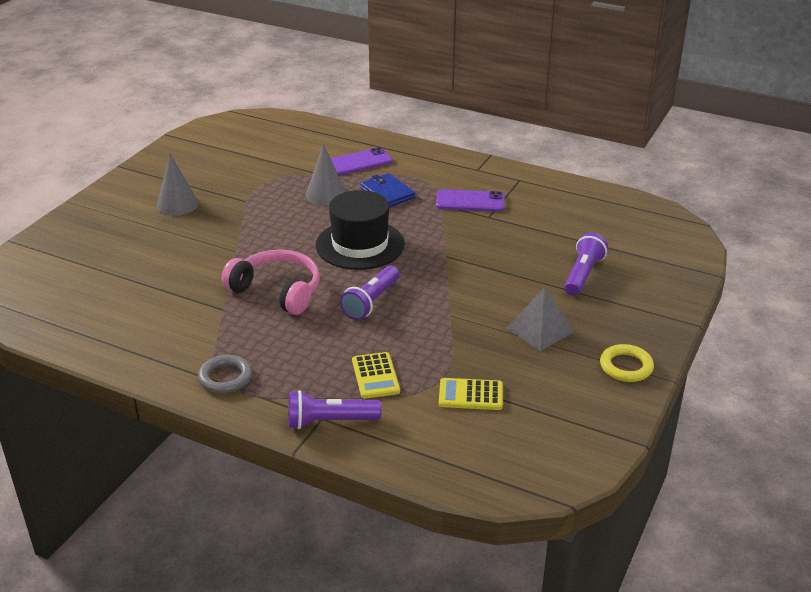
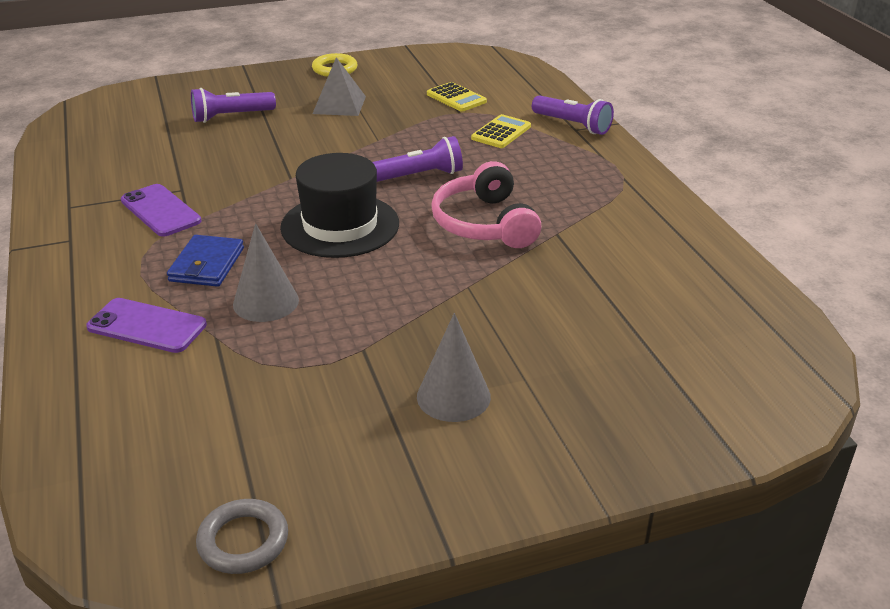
camera: 135 degrees left, 0 degrees up
(225, 378) = (618, 181): grey ring -> grey ring (243, 541)

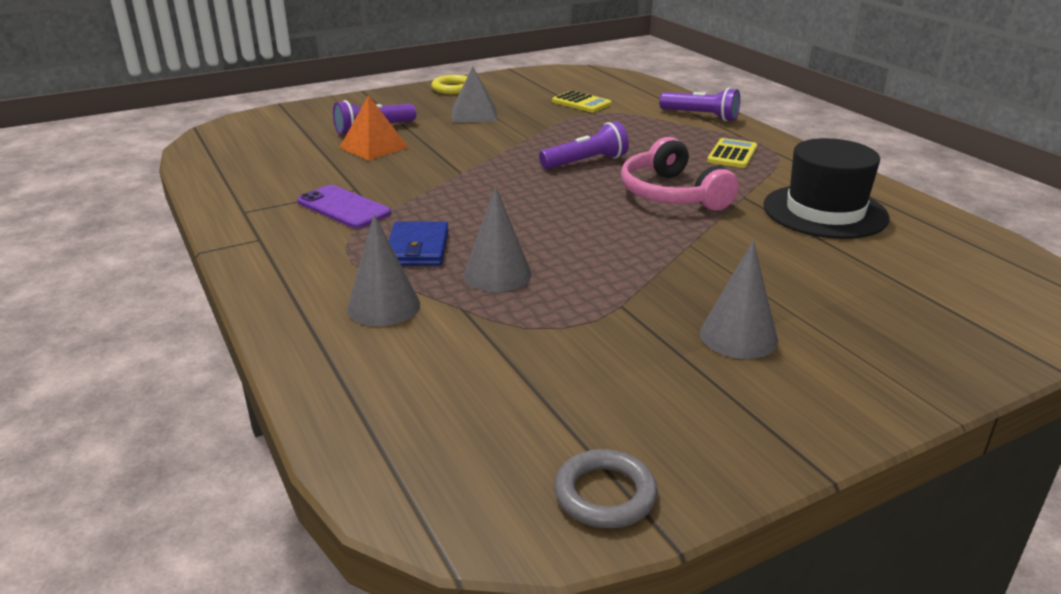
camera: 10 degrees left, 5 degrees down
(147, 326) = (383, 306): purple phone -> grey cone
(221, 139) = (373, 147): none -> orange pyramid
(340, 225) = (533, 206): black hat -> black hat (825, 212)
(501, 132) = (640, 125): yellow calculator -> yellow calculator (732, 154)

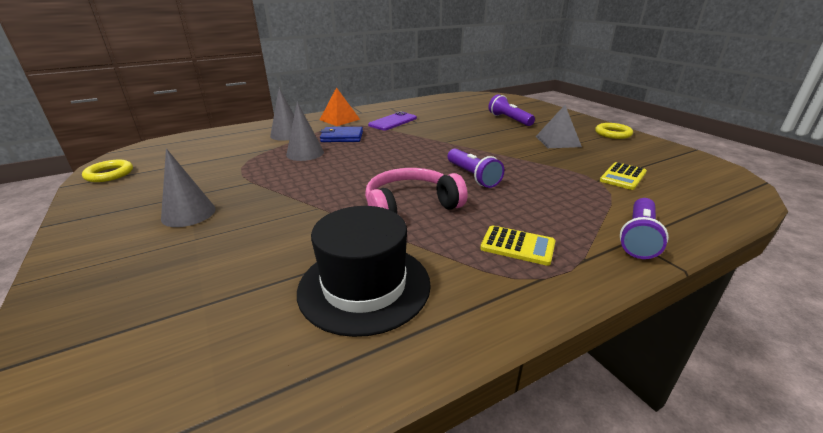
camera: 90 degrees right, 0 degrees up
(373, 147) = (479, 121): orange pyramid -> orange pyramid (339, 119)
(605, 494) = (109, 174): grey ring -> yellow ring

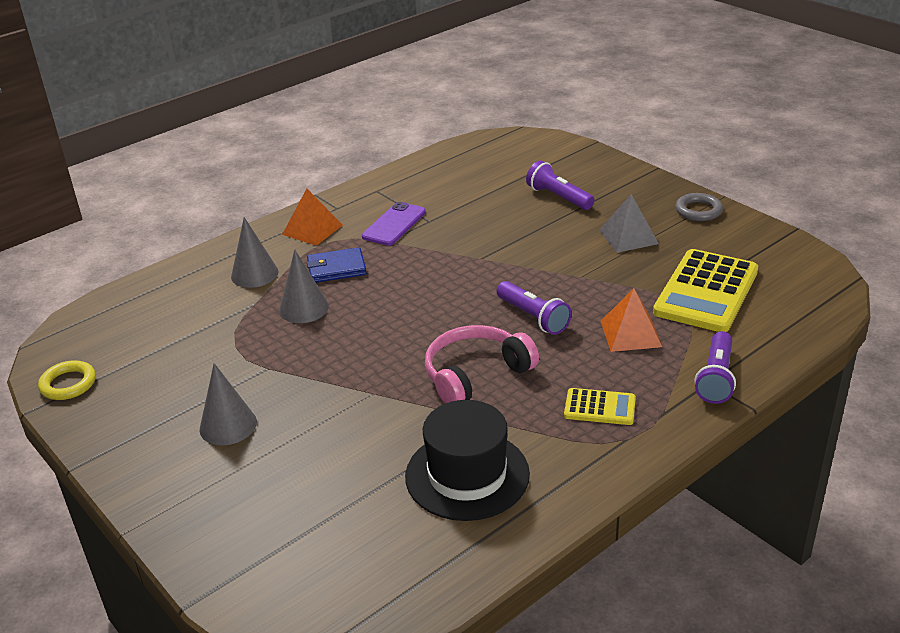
camera: 10 degrees left, 5 degrees up
(554, 195) = (630, 333): none -> orange pyramid
(613, 133) = (698, 210): yellow ring -> grey ring
(623, 176) = (706, 292): yellow calculator -> yellow calculator, size x1.99

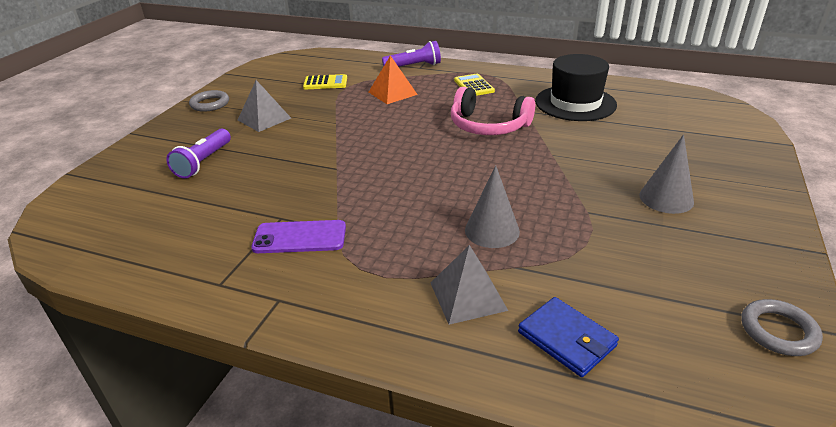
camera: 120 degrees left, 0 degrees up
(68, 384) = (778, 331): yellow ring -> grey ring
(254, 274) = (468, 296): grey cone -> grey pyramid
(312, 229) = (343, 296): orange pyramid -> none
(336, 268) = (410, 240): blue wallet -> blue wallet (566, 339)
(533, 317) = (403, 125): purple flashlight -> none
(706, 292) = (325, 83): yellow calculator -> yellow calculator, size x0.50

